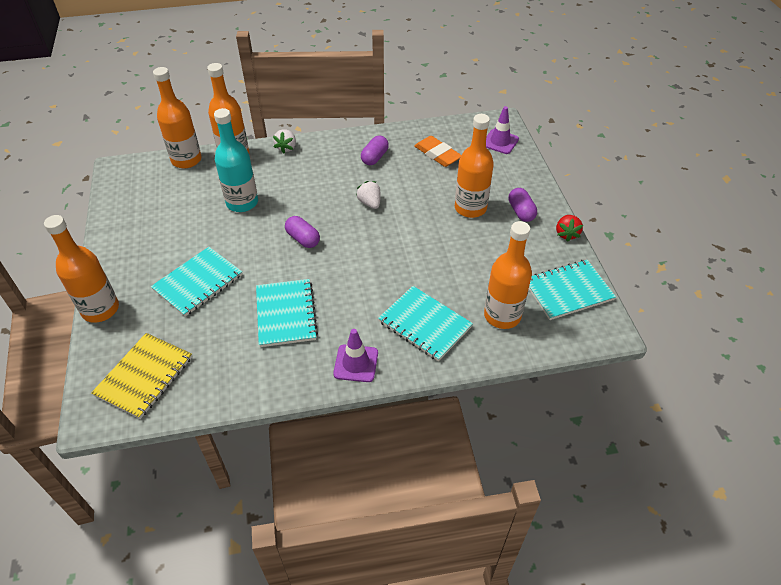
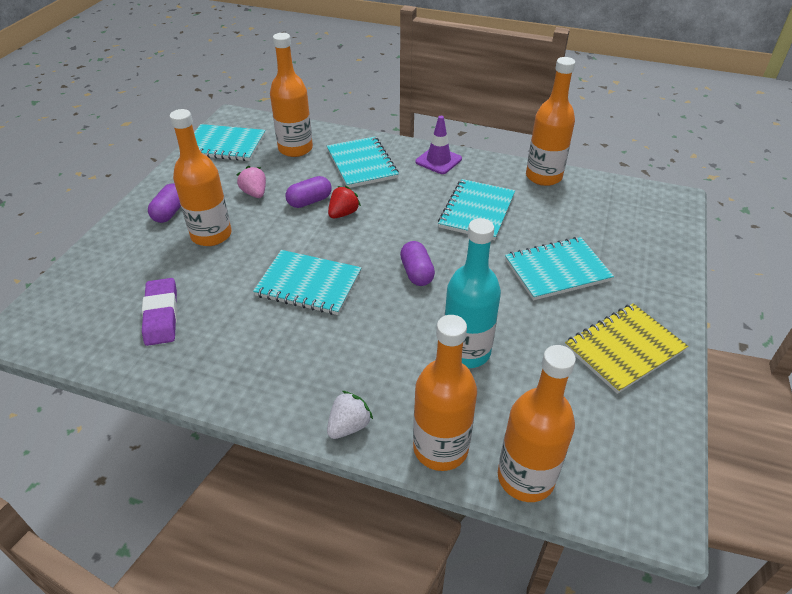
camera: 150 degrees left, 5 degrees down
(100, 309) = (674, 282): orange bottle -> orange bottle (543, 177)
(144, 376) = (627, 210): yellow notebook -> yellow notebook (624, 349)
(370, 203) = (308, 284): white strawberry -> turquoise notebook
(374, 157) = (242, 346): purple capsule -> purple capsule (309, 201)
(437, 154) = (161, 315): orange eraser -> purple eraser
(481, 253) = (255, 193): none -> pink strawberry
(500, 142) = (68, 299): purple traffic cone -> none
(566, 234) = (161, 180): red strawberry -> red strawberry (343, 213)

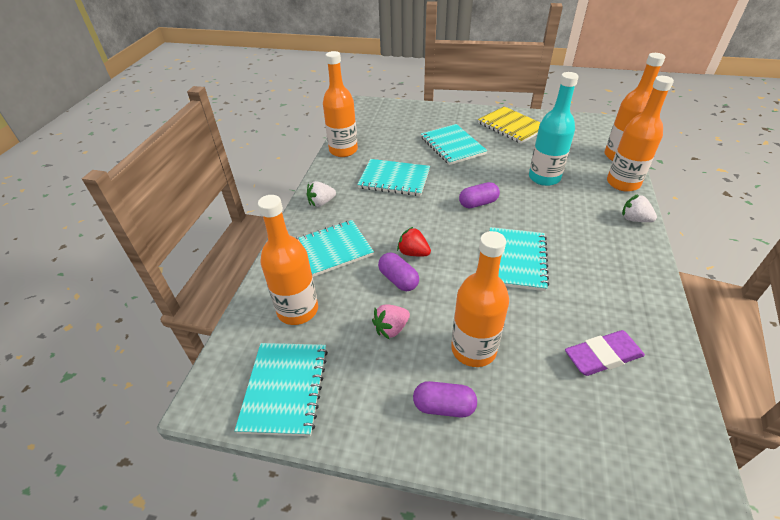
camera: 95 degrees left, 0 degrees up
(438, 160) = (321, 203): purple traffic cone -> white strawberry

